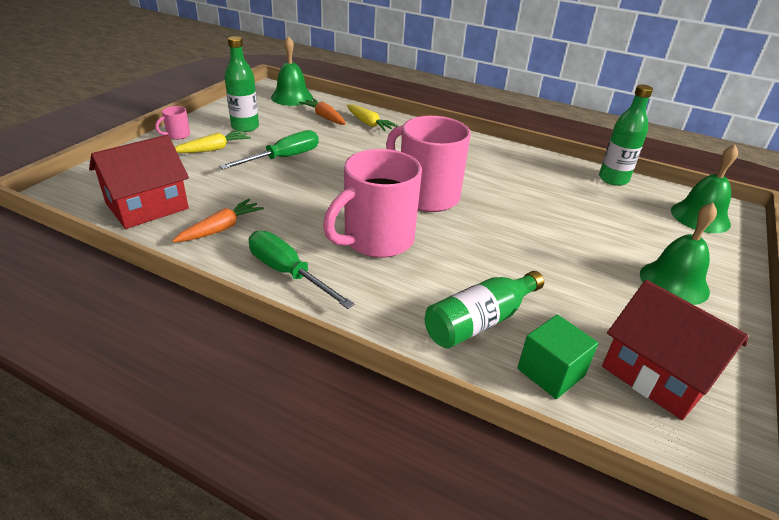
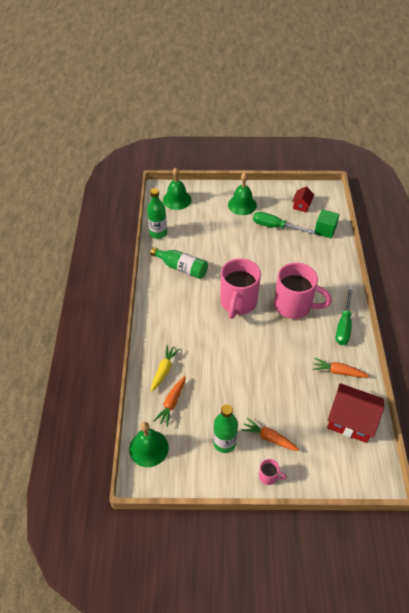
camera: 115 degrees left, 15 degrees up
(213, 149) = (269, 438): yellow carrot -> orange carrot
(283, 158) = (249, 390): green screwdriver -> green screwdriver (275, 226)
(480, 321) = (316, 254): green bottle -> green bottle (181, 268)
(658, 373) = (301, 205): red house -> red house, size x0.53

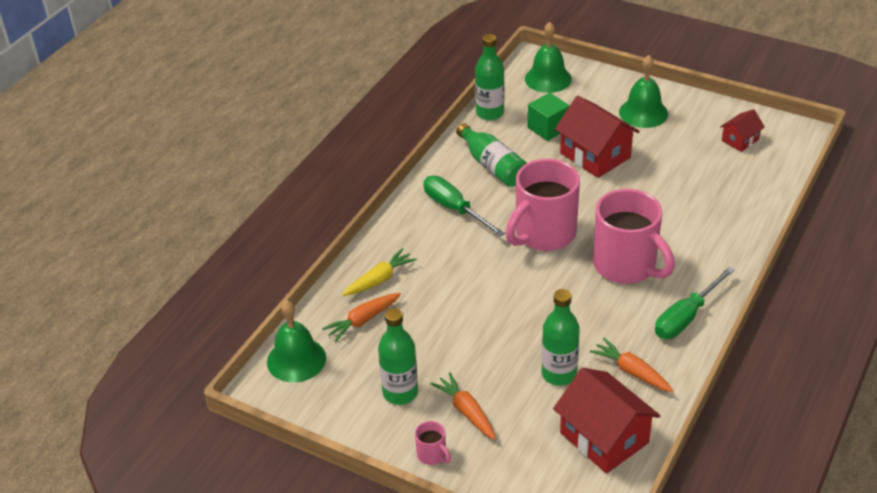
camera: 30 degrees right, 10 degrees down
(233, 241) = (595, 155): none -> red house
(275, 226) = (674, 156): green screwdriver -> green screwdriver (454, 209)
(302, 390) = (559, 374): none -> green bottle
(325, 230) = (753, 184): green cube -> green cube (548, 128)

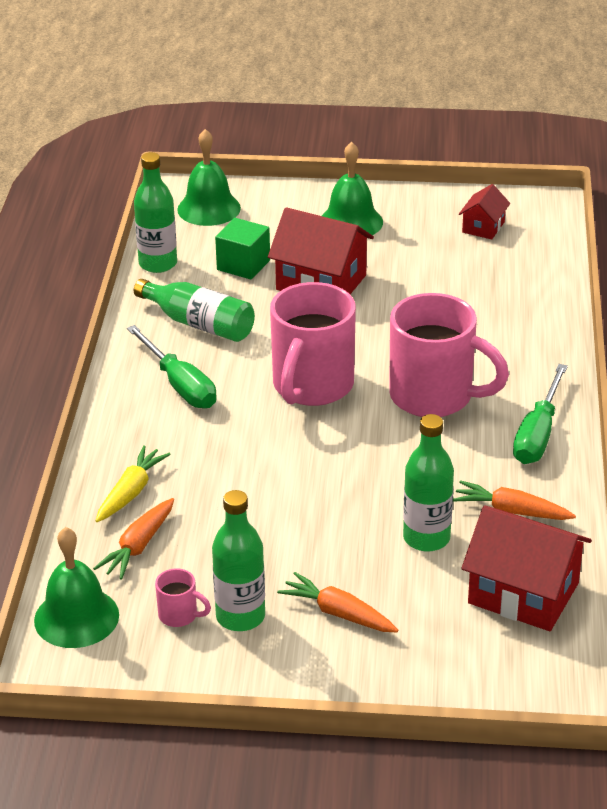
camera: 25 degrees left, 5 degrees down
(432, 455) = (326, 676): pink mug -> pink mug (179, 615)
(454, 209) = (180, 385): green screwdriver -> green screwdriver turned 150 degrees counterclockwise

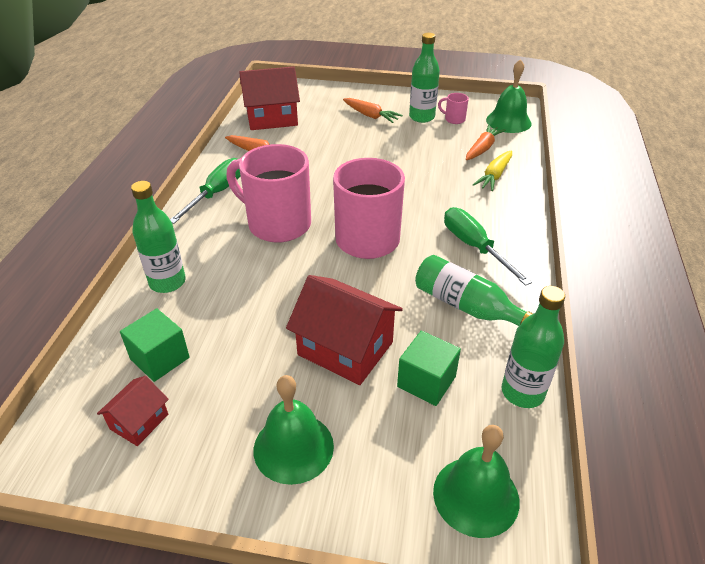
camera: 175 degrees left, 5 degrees up
(426, 538) = (314, 143): green bottle -> green bottle (167, 282)
(494, 264) = (160, 358): none -> green cube
(523, 593) = (272, 118): red house -> red house turned 45 degrees counterclockwise

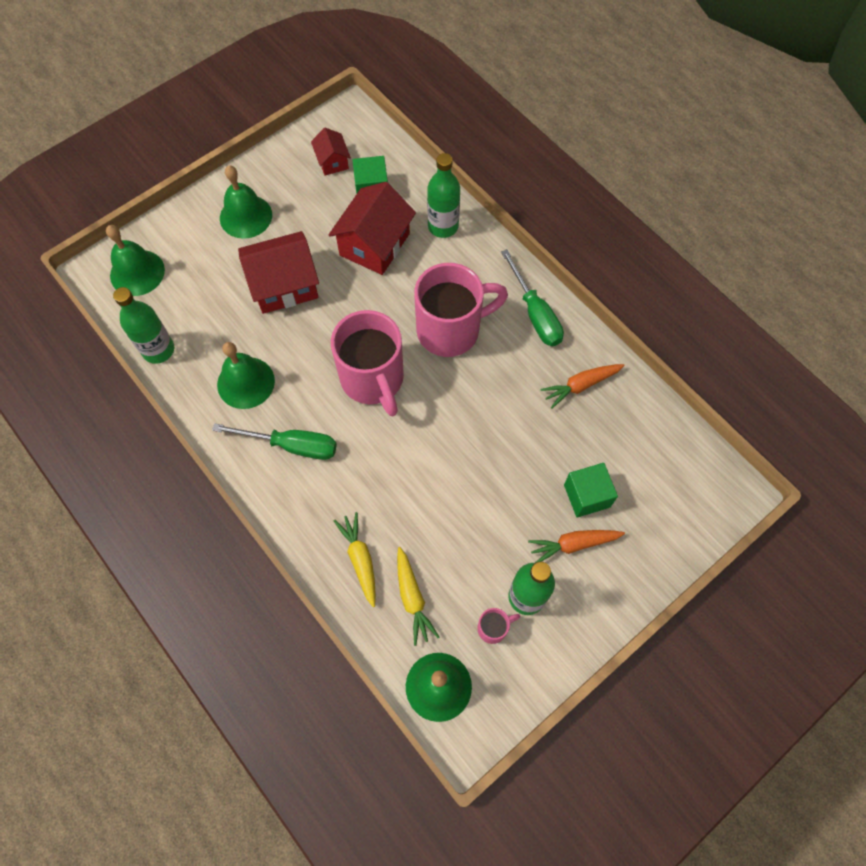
camera: 130 degrees right, 25 degrees up
(272, 118) = (646, 441): red house -> red house (374, 244)
(426, 381) = (217, 307): green cube -> green cube (586, 496)
(466, 306) = (246, 382): green bottle -> green bell
(482, 148) = (412, 598): orange carrot -> yellow carrot

